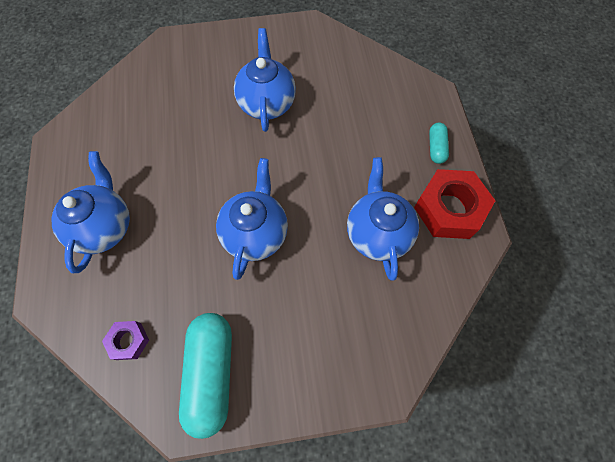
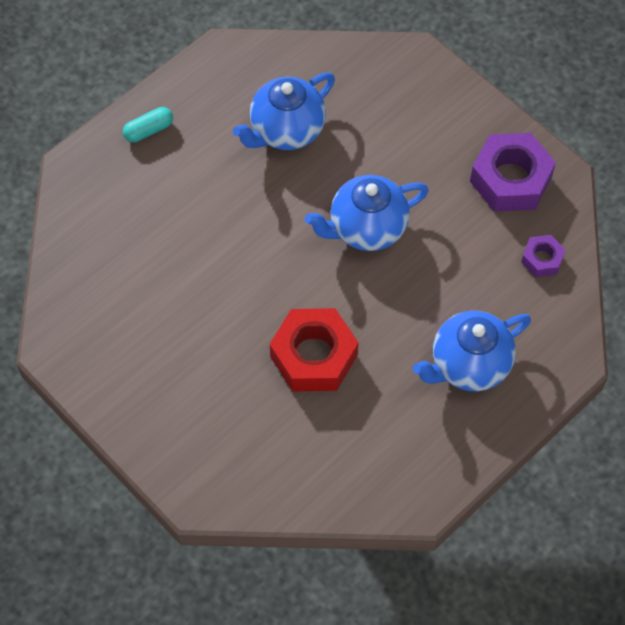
camera: 125 degrees left, 5 degrees down
(212, 373) = (510, 179): turquoise capsule -> purple nut
(267, 103) = (208, 319): blue teapot -> none
(449, 209) = (215, 87): red nut -> red nut (314, 356)

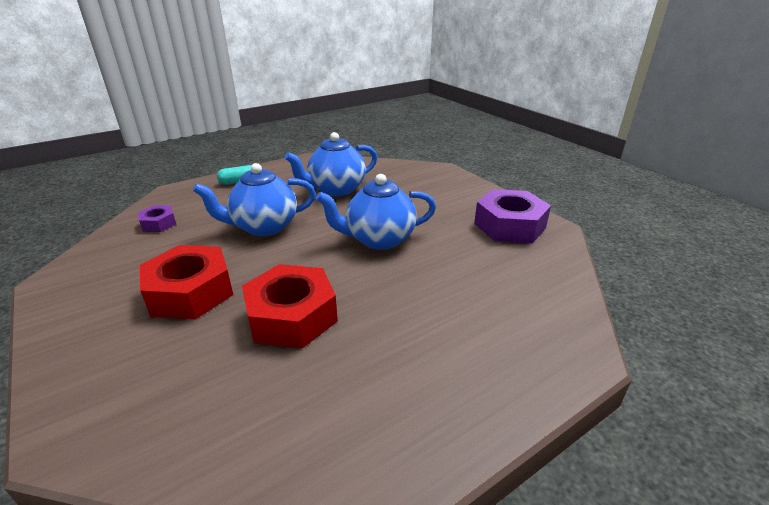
camera: 10 degrees right, 30 degrees down
(203, 341) = (191, 292): none -> red nut
(469, 365) = (458, 345): blue teapot -> blue teapot (264, 227)
(542, 259) = (540, 273): purple nut -> purple nut (159, 223)

